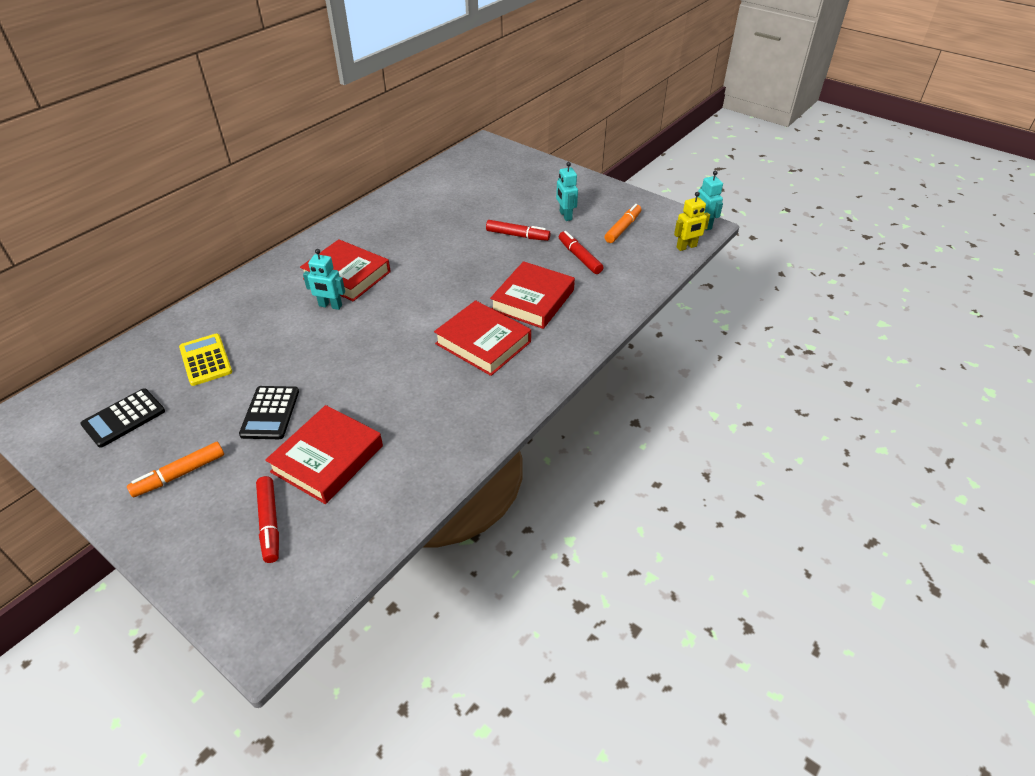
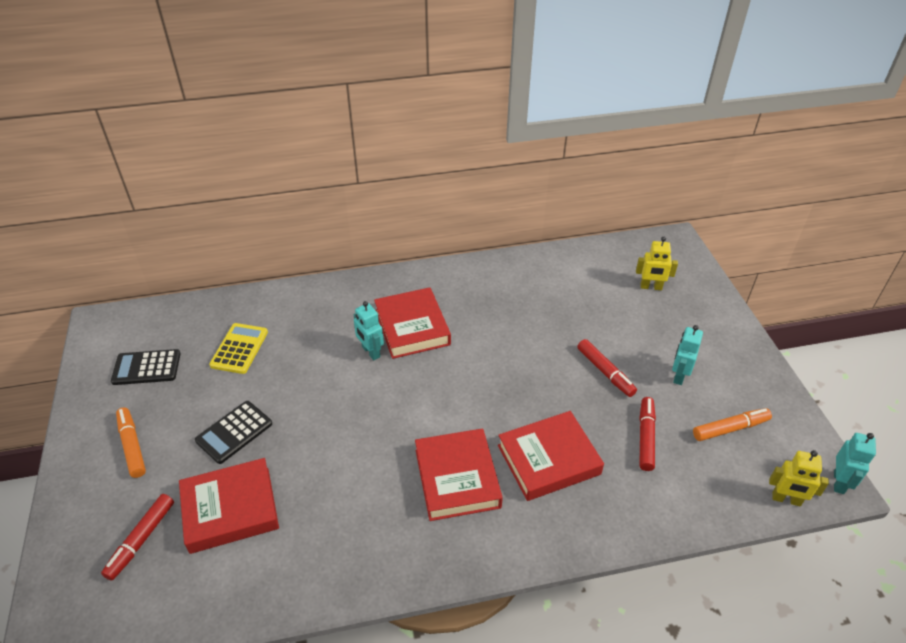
camera: 40 degrees right, 0 degrees up
(180, 474) = (132, 446): orange marker -> orange marker turned 60 degrees clockwise
(497, 176) = (651, 287): none -> yellow robot

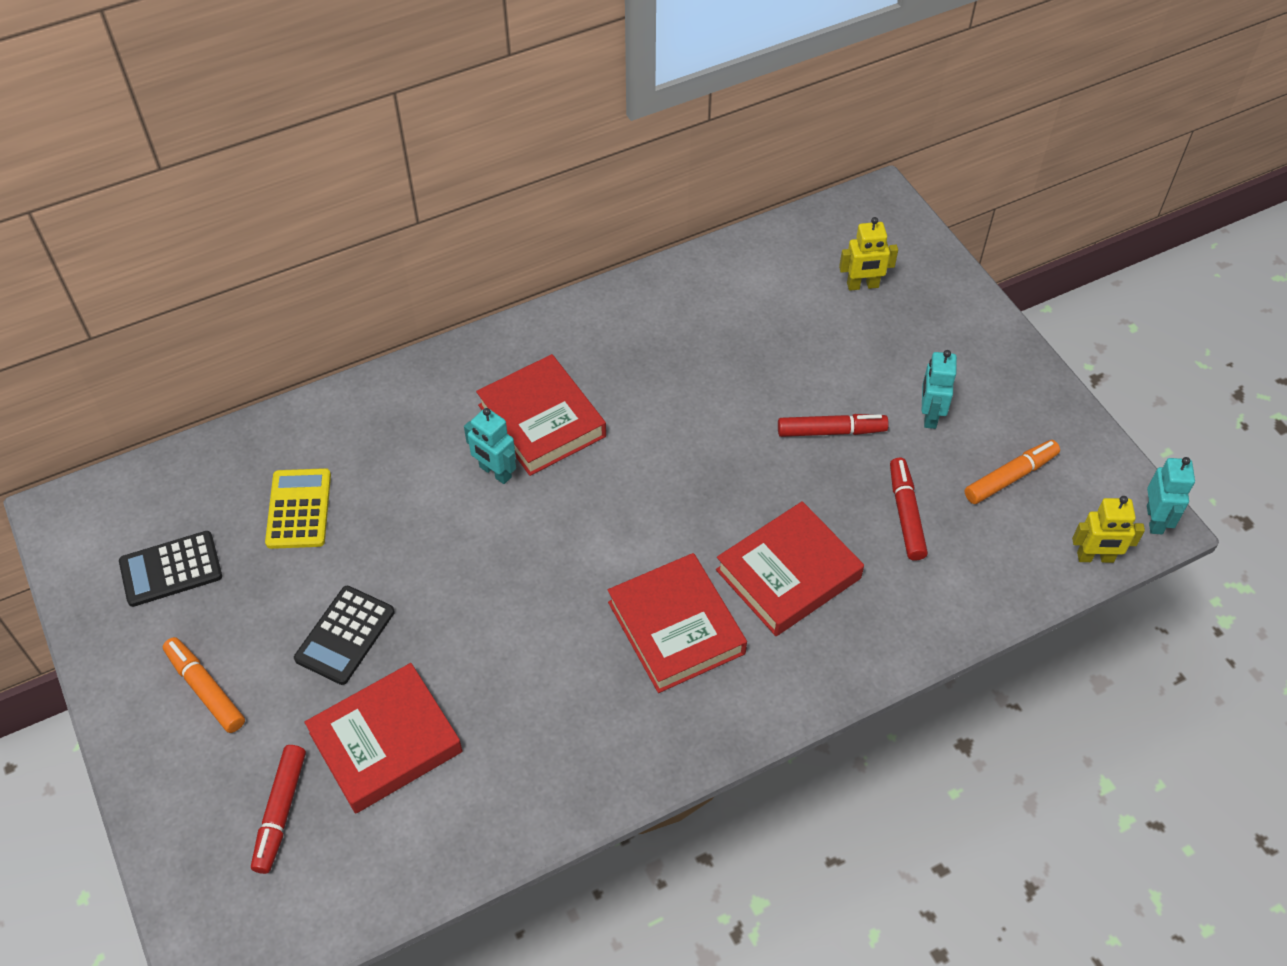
camera: 15 degrees left, 10 degrees up
(605, 372) = (831, 431): red marker -> red marker turned 45 degrees counterclockwise

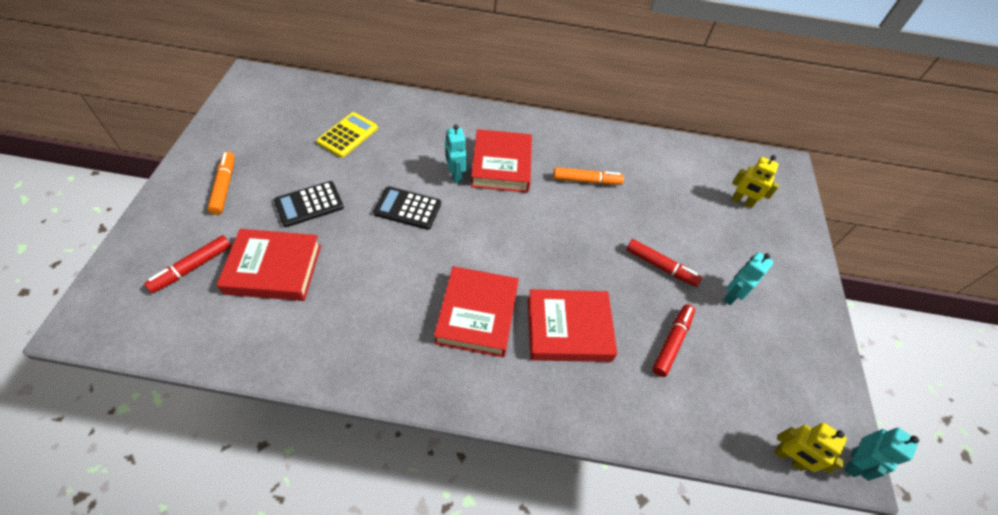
camera: 30 degrees right, 0 degrees up
(171, 569) = (267, 126): black calculator -> black calculator (407, 208)
(1010, 477) = (761, 365): orange marker -> orange marker (586, 181)

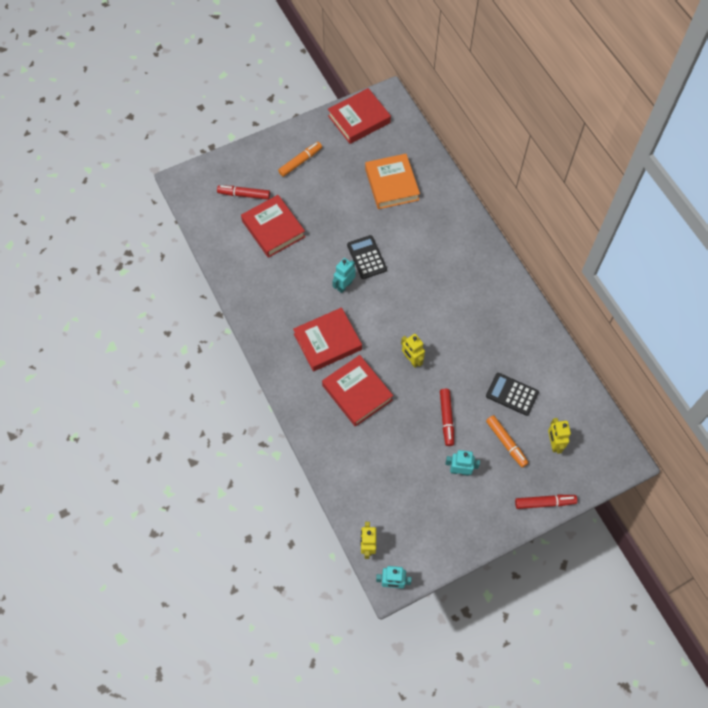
camera: 60 degrees right, 10 degrees up
(309, 204) = (325, 209): black calculator -> black calculator (512, 394)
(348, 135) = (392, 184): yellow calculator -> orange book
(455, 175) = (415, 262): turquoise robot -> turquoise robot (344, 285)
(501, 165) = (447, 281): red book -> red book (359, 119)
(567, 251) = (411, 360): none -> yellow robot
(586, 181) = (481, 337): orange marker -> orange marker (506, 442)
(671, 342) = (394, 452): red marker -> red marker (544, 503)

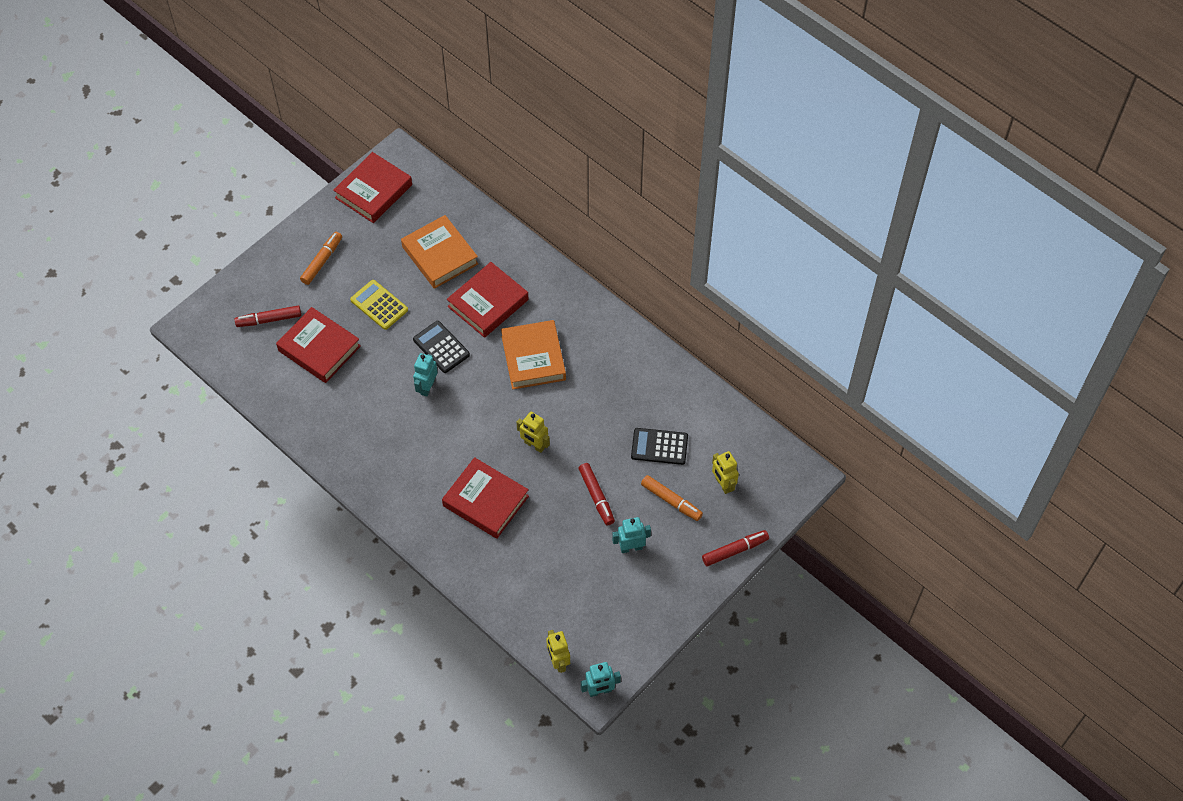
camera: 20 degrees left, 5 degrees down
(327, 342) = (431, 456): red book -> red book (488, 303)
(331, 209) = (379, 305): none -> yellow calculator
(435, 289) = (533, 358): none -> orange book

